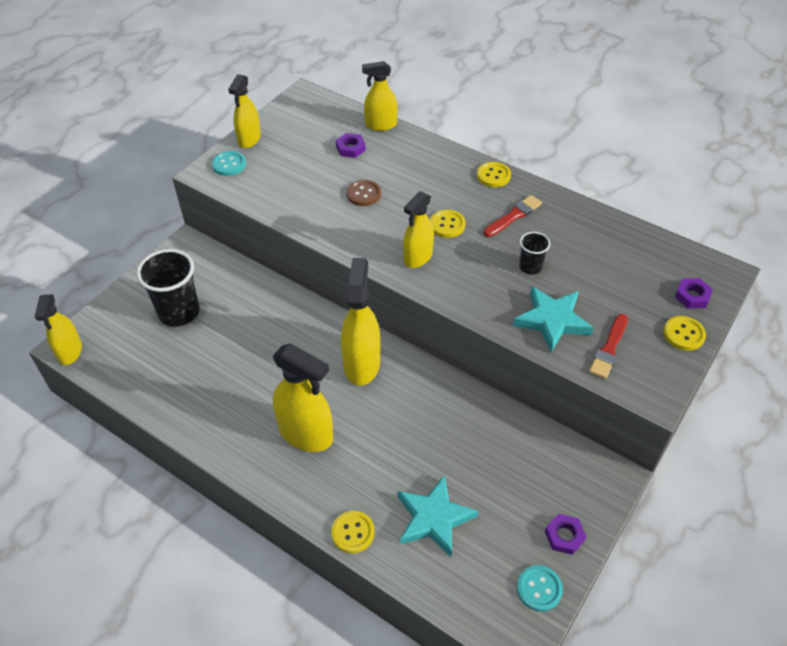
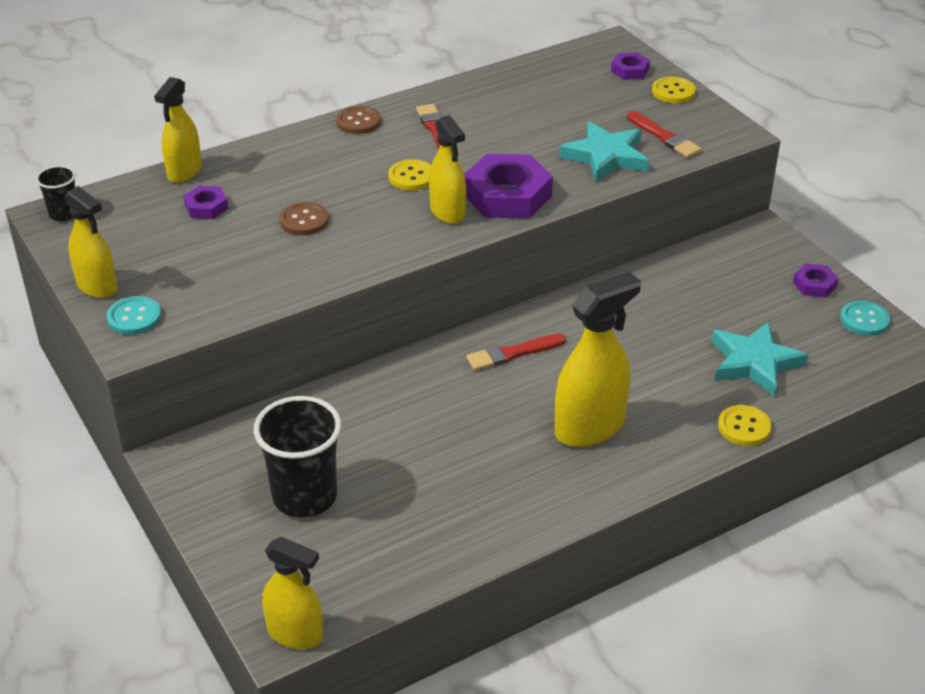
camera: 65 degrees left, 10 degrees down
(362, 364) = (513, 353): yellow spray bottle -> red brush
(459, 281) = (507, 195): none -> purple nut
(493, 175) = (358, 122): yellow button -> brown button
(530, 267) = (521, 145): black cup -> black cup (64, 214)

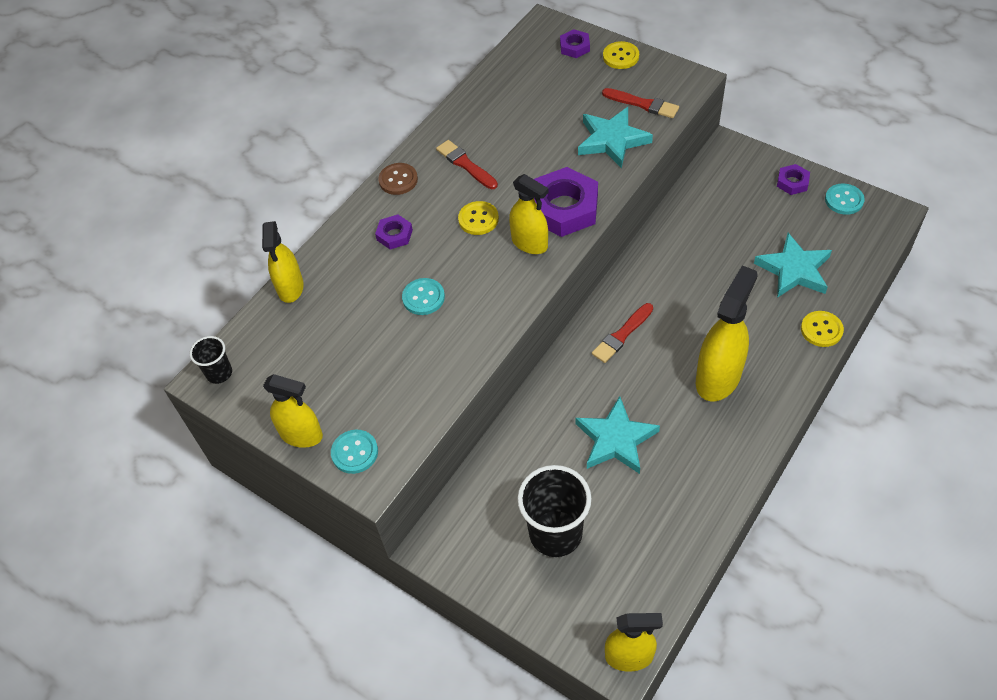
camera: 20 degrees left, 15 degrees up
(206, 207) = (334, 316): purple nut -> purple nut (394, 235)
(304, 220) = (423, 297): brown button -> turquoise button
(433, 440) = (616, 439): none -> turquoise star

